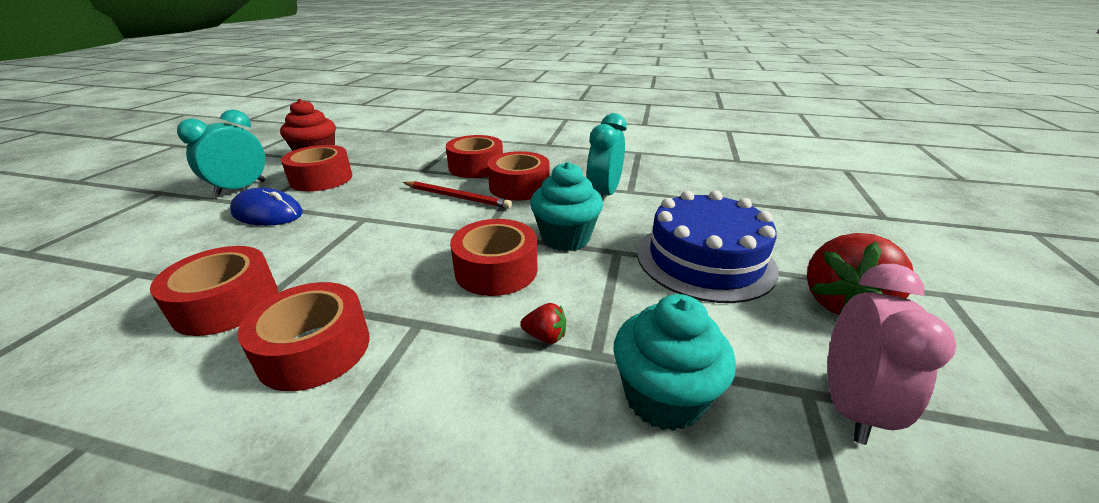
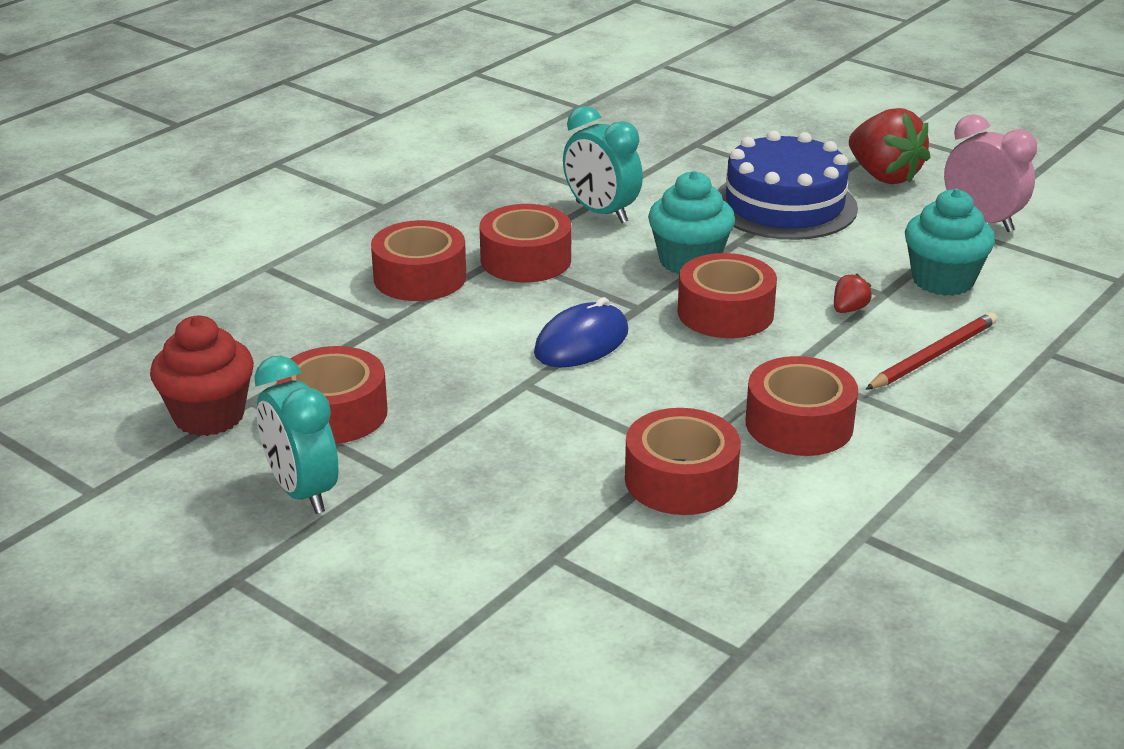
camera: 65 degrees left, 0 degrees up
(267, 213) = (437, 461): blue mouse -> blue mouse (581, 342)
(457, 197) = (519, 308): red pencil -> red pencil (933, 355)

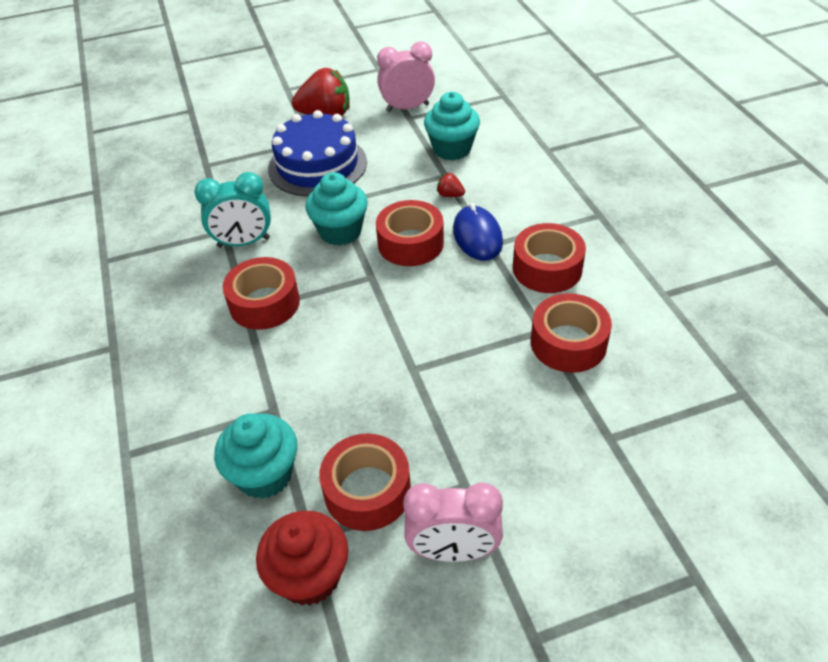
camera: 55 degrees left, 15 degrees up
(302, 492) = (453, 551): turquoise clock -> pink clock
(304, 347) = (265, 474): none -> turquoise cupcake
(420, 277) = (233, 367): red tape -> none
(581, 342) = (388, 321): blue mouse -> blue mouse (477, 236)
(849, 309) = (450, 195): red strawberry -> red strawberry turned 45 degrees counterclockwise
(933, 355) = (520, 188): red pencil -> none

